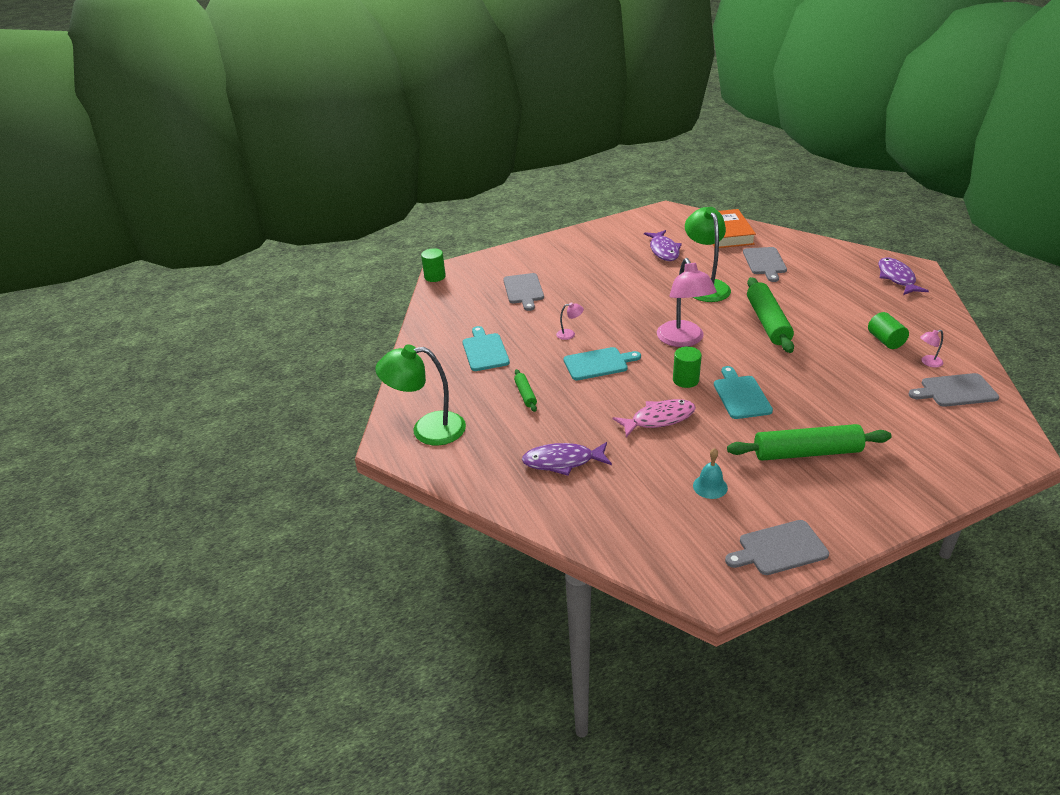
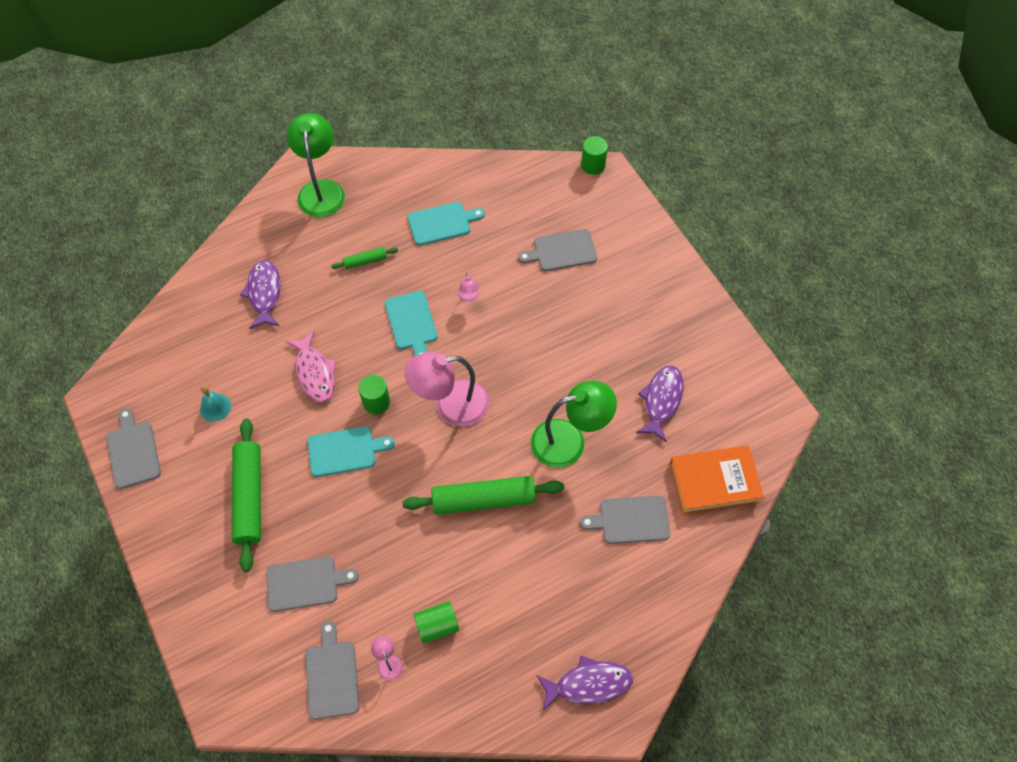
camera: 85 degrees right, 25 degrees up
(663, 250) = (661, 401): purple fish -> purple fish turned 120 degrees clockwise
(880, 410) = (305, 583): none -> grey cutting board

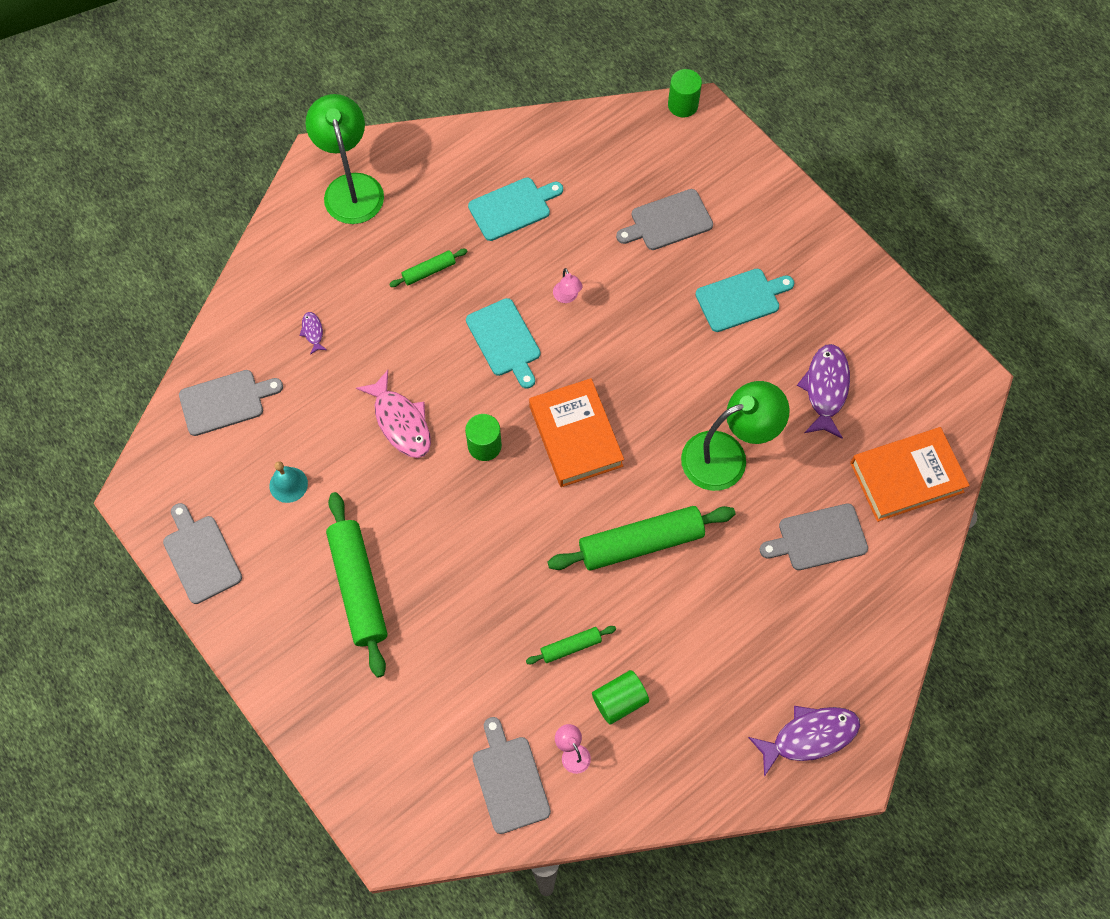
camera: 10 degrees left, 5 degrees up
(264, 293) = (313, 332): purple fish -> purple fish, size x0.47
(305, 583) = (452, 678): grey cutting board -> grey cutting board (225, 401)
(345, 451) = (461, 512): turquoise cutting board -> turquoise cutting board (741, 299)
(407, 574) = (571, 646): none -> green rolling pin
(450, 406) = (576, 436): pink lamp -> orange book

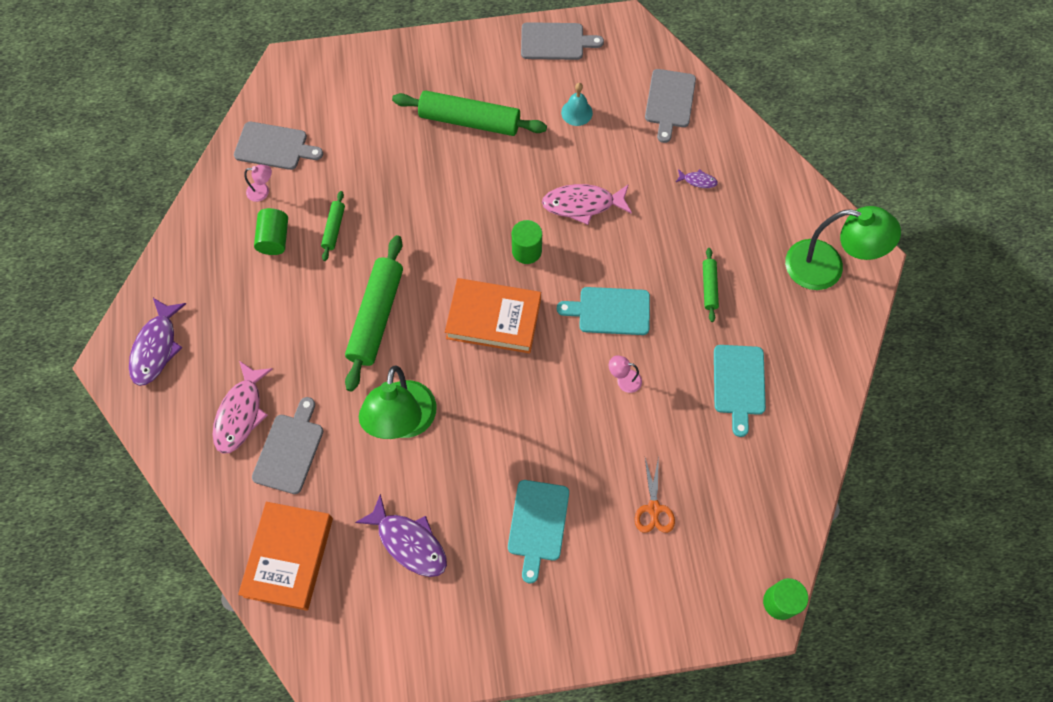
camera: 120 degrees right, 0 degrees up
(668, 221) = (654, 508): grey cutting board -> orange scissors
(816, 606) = (241, 413): none -> pink fish

